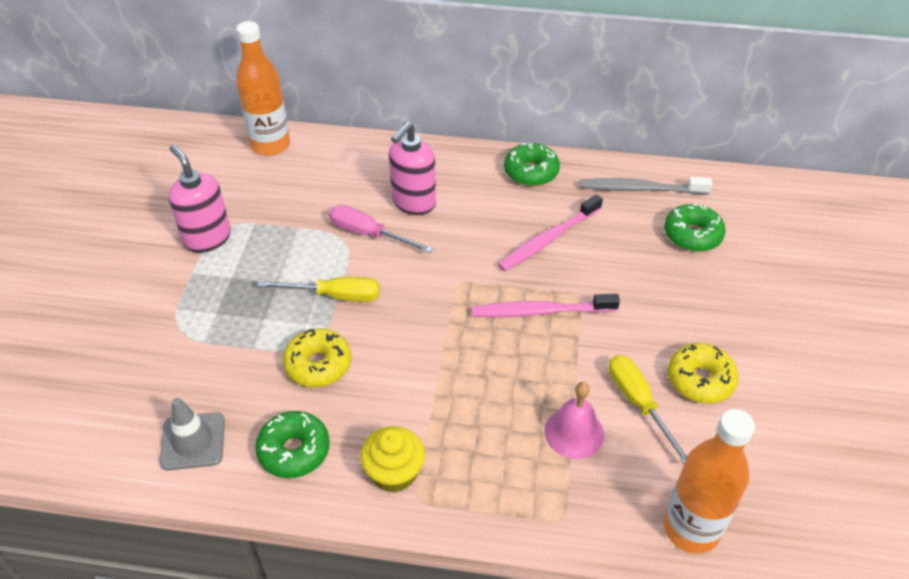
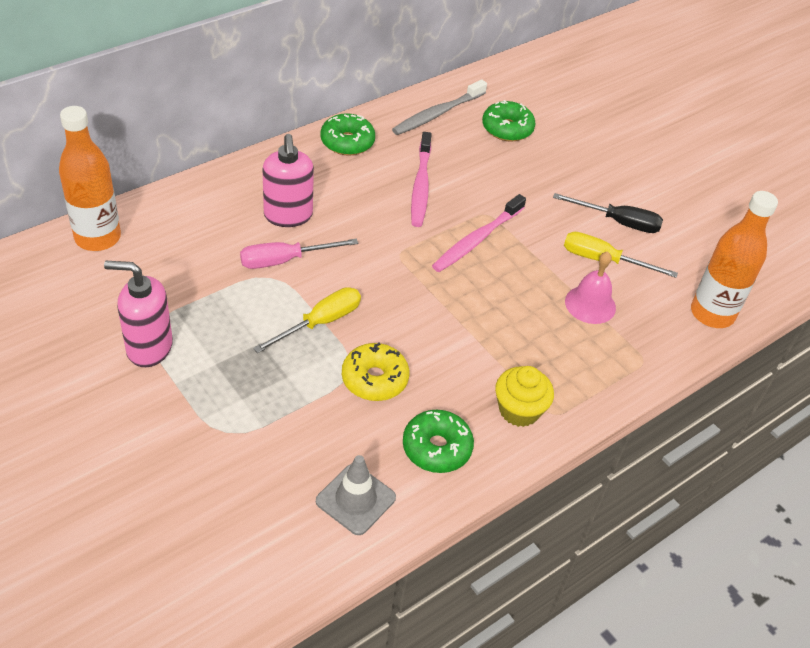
camera: 50 degrees left, 0 degrees up
(700, 380) = (618, 222): yellow donut -> black screwdriver

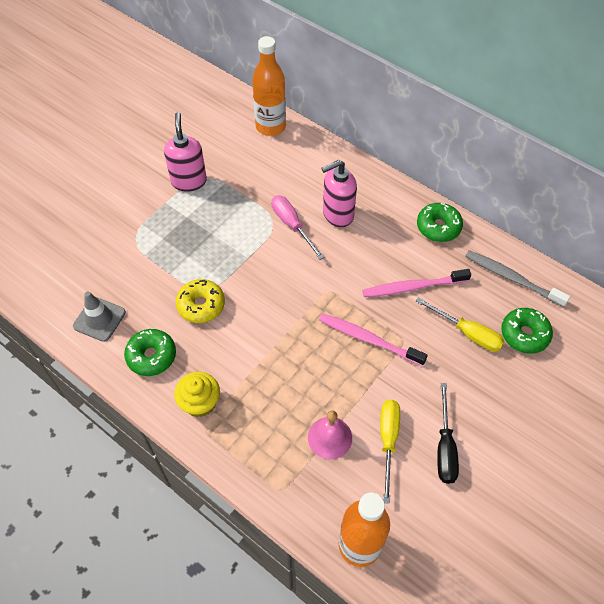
camera: 80 degrees right, 10 degrees up
(320, 322) = (241, 261): yellow screwdriver -> yellow screwdriver (467, 333)

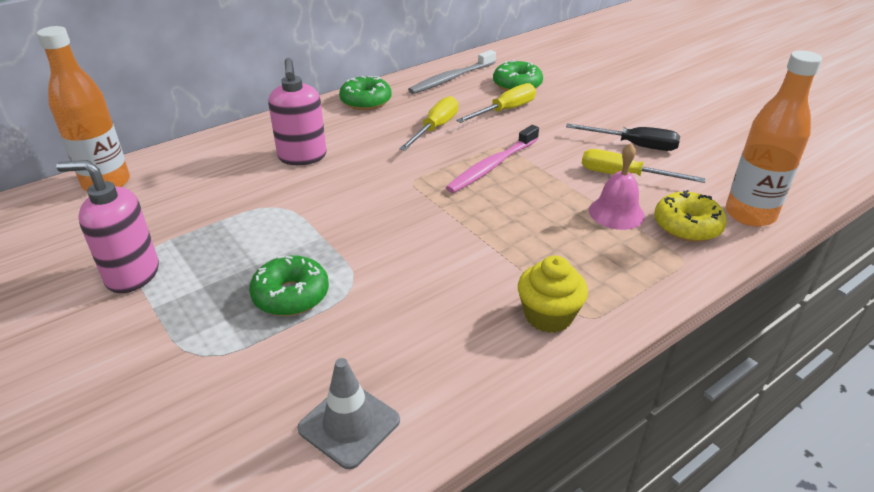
camera: 75 degrees left, 20 degrees down
(151, 356) = (452, 360): green donut -> green donut (291, 295)
(201, 305) = (381, 293): yellow donut -> yellow donut (687, 226)
(292, 225) = (293, 192): pink screwdriver -> none
(413, 287) = (435, 128): pink toothbrush -> yellow screwdriver

